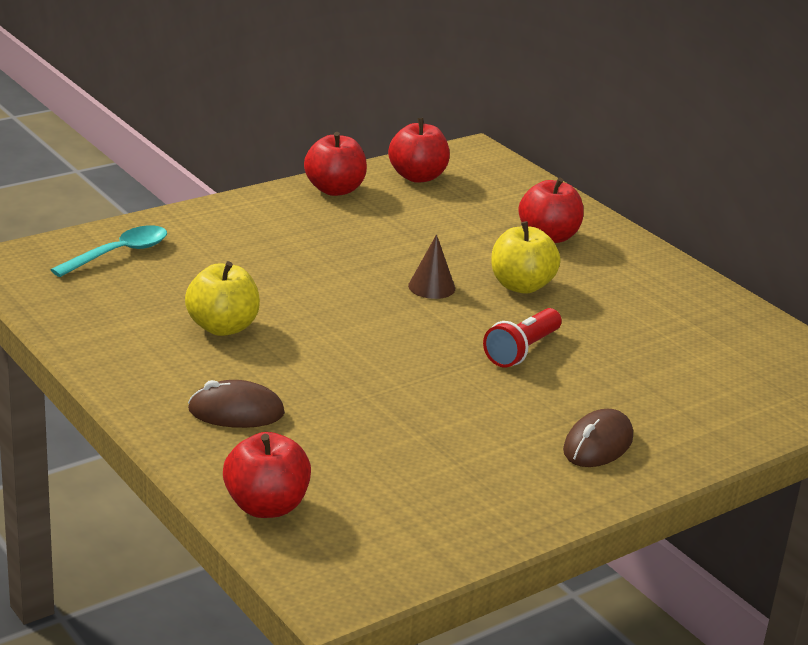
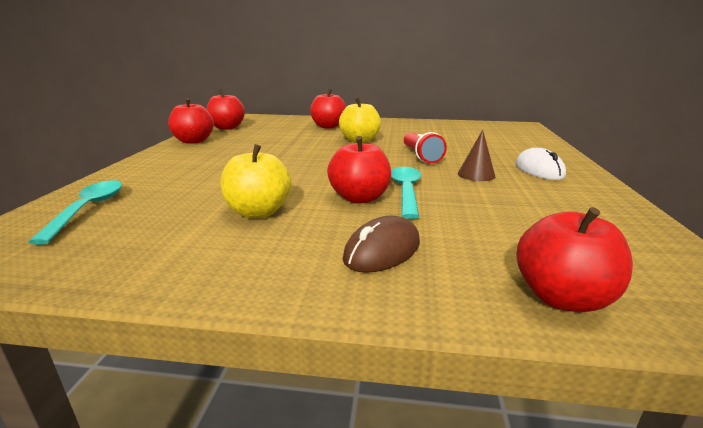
camera: 45 degrees left, 5 degrees down
(326, 362) = (359, 198): none -> red apple
(383, 380) = (406, 191): none -> turquoise spoon
(431, 287) = (326, 153): brown cone -> brown cone (476, 175)
(598, 444) = (539, 170): brown mouse -> white mouse

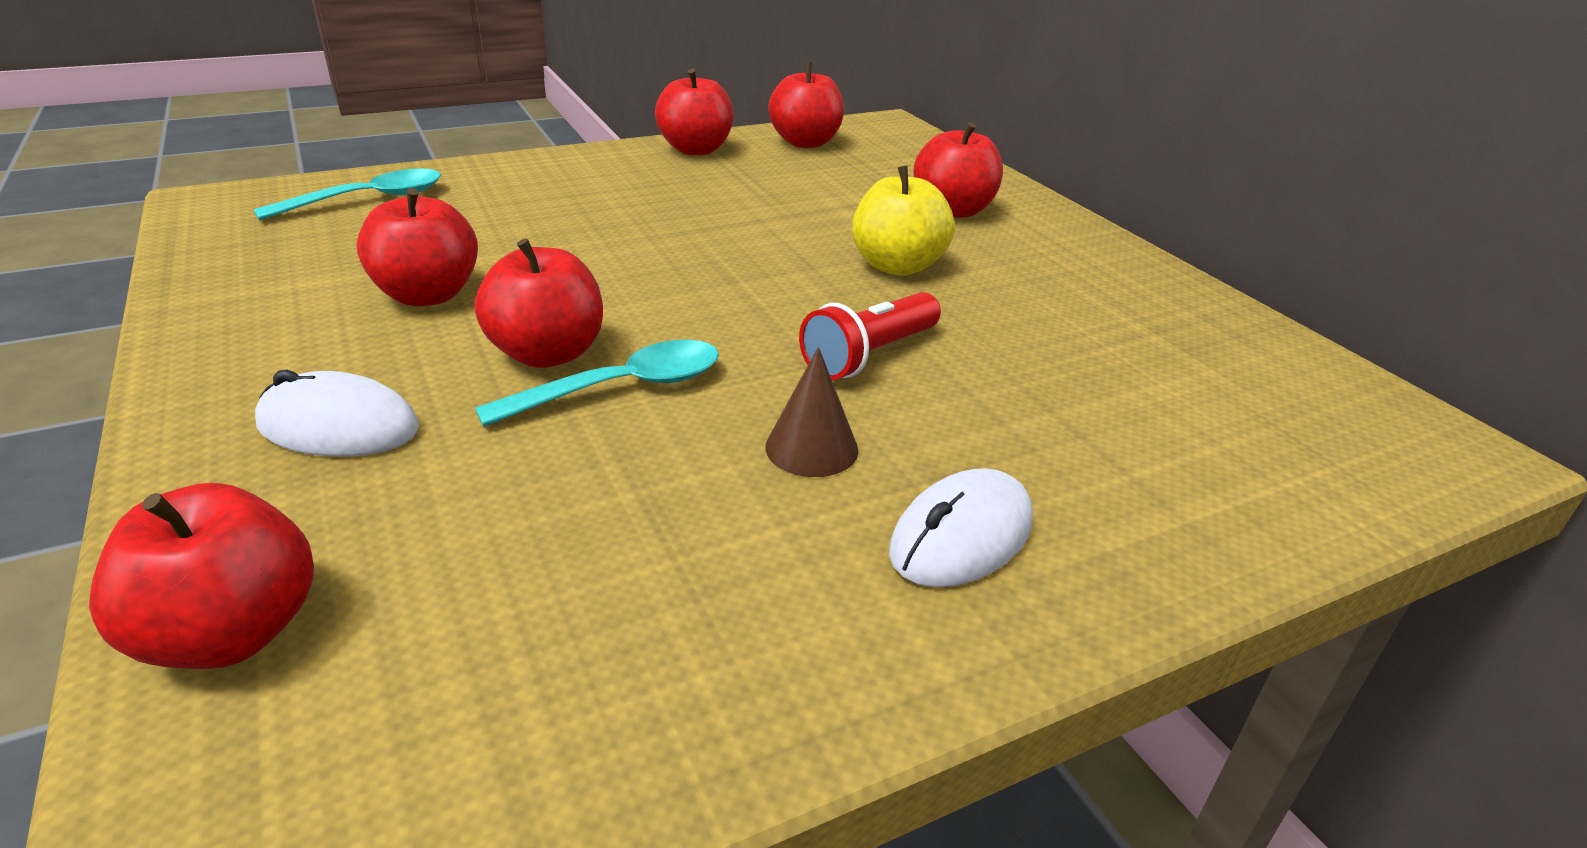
camera: 55 degrees right, 10 degrees up
(258, 212) = (427, 295): yellow apple -> red apple
(382, 251) = (338, 427): brown mouse -> white mouse

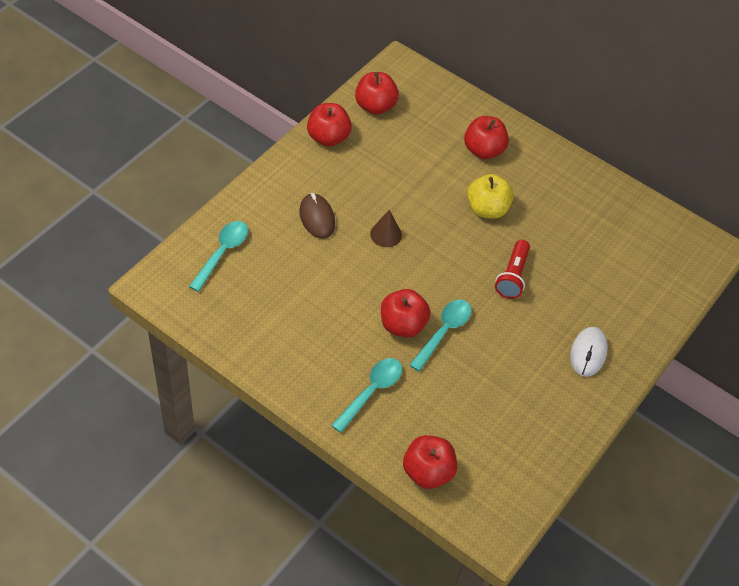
camera: 30 degrees left, 20 degrees up
(338, 427) = (371, 391): white mouse -> turquoise spoon
(427, 295) = (325, 310): red apple -> none
(571, 205) = (317, 218): none -> brown mouse
(811, 448) = (524, 334): brown cone -> brown cone (386, 234)

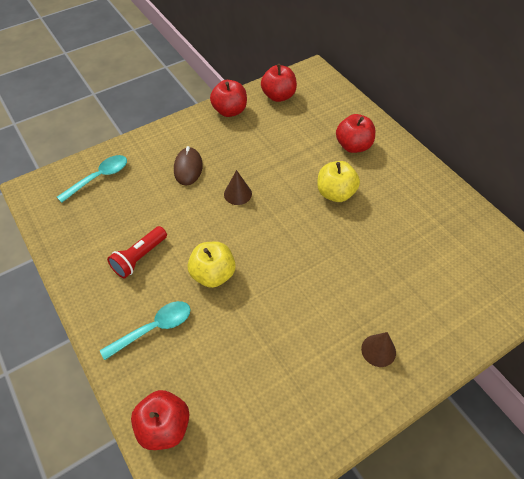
camera: 25 degrees right, 0 degrees up
(402, 325) = (213, 274): red apple -> yellow apple
(443, 332) = (247, 290): turquoise spoon -> none
(512, 276) = (333, 257): red flashlight -> red flashlight (139, 258)
(588, 353) = (378, 350): white mouse -> brown cone

